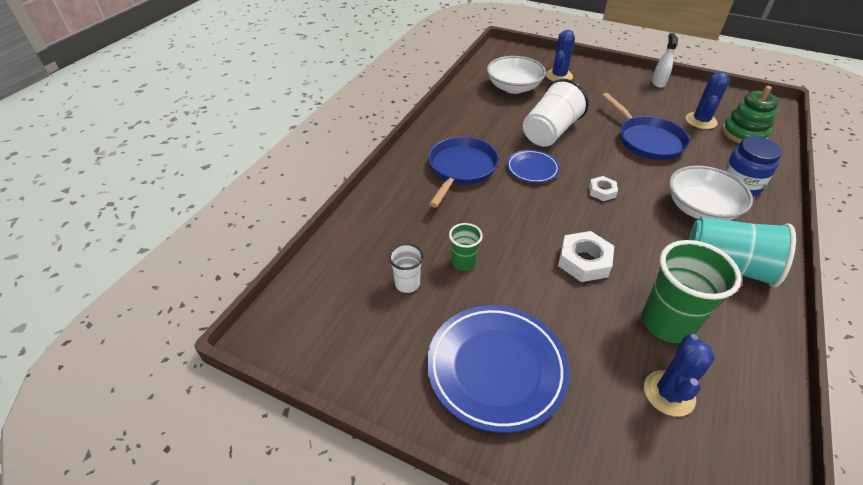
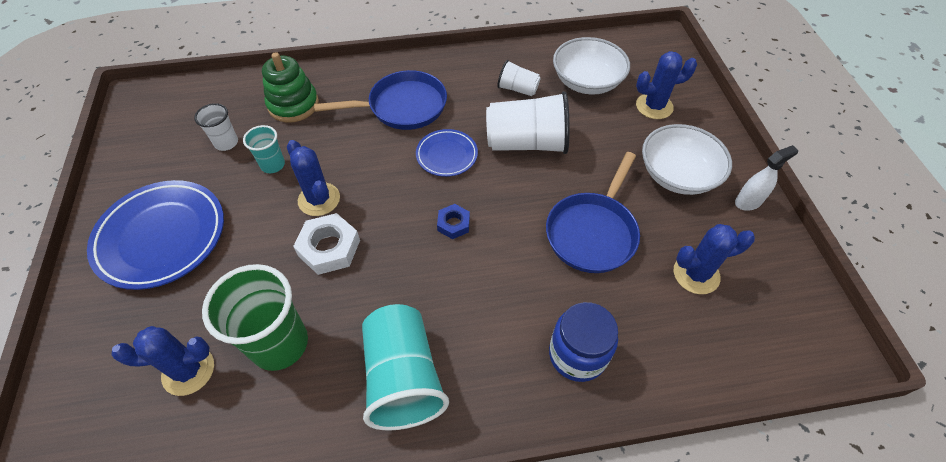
camera: 55 degrees right, 10 degrees up
(463, 262) = (273, 165): green cup -> turquoise cup
(494, 114) = (517, 89): none -> white cup
(527, 249) = (319, 199): none -> blue cactus
(602, 191) = (453, 224): white nut -> blue nut
(700, 209) = (492, 324): white bowl -> white bowl (677, 174)
(744, 133) = (713, 332): green stacking toy -> green stacking toy (293, 105)

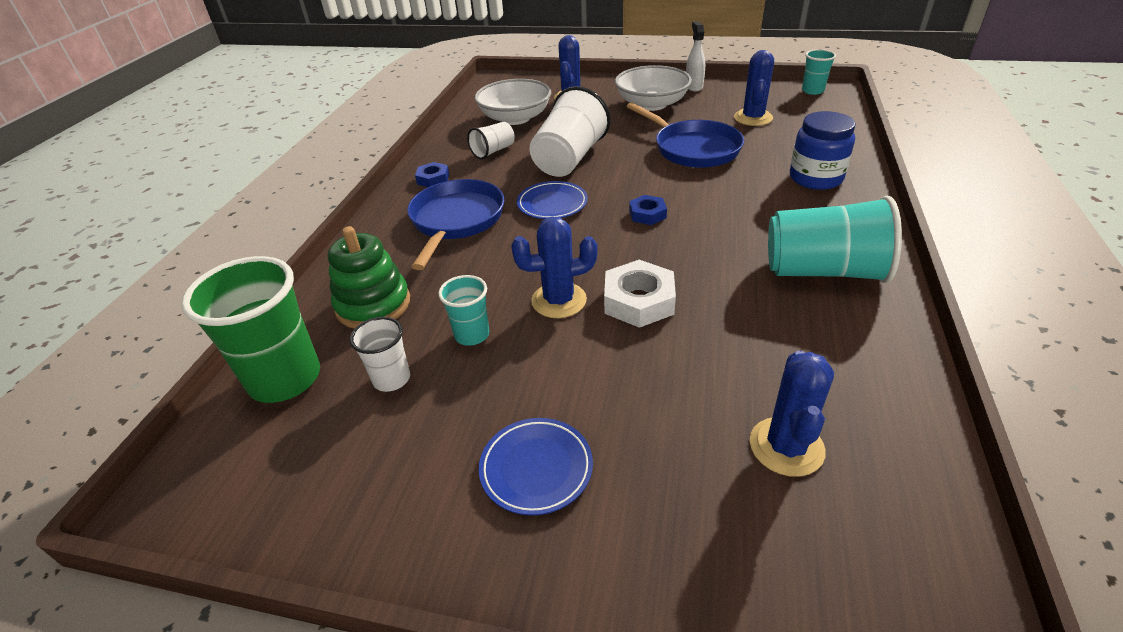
camera: 65 degrees left, 15 degrees down
(161, 237) = (536, 468): blue plate -> blue plate, size x0.54
(279, 344) = (764, 355): green cup -> green cup (285, 379)
(457, 71) = (433, 179): none -> blue nut
(817, 329) = (812, 91): none -> turquoise cup

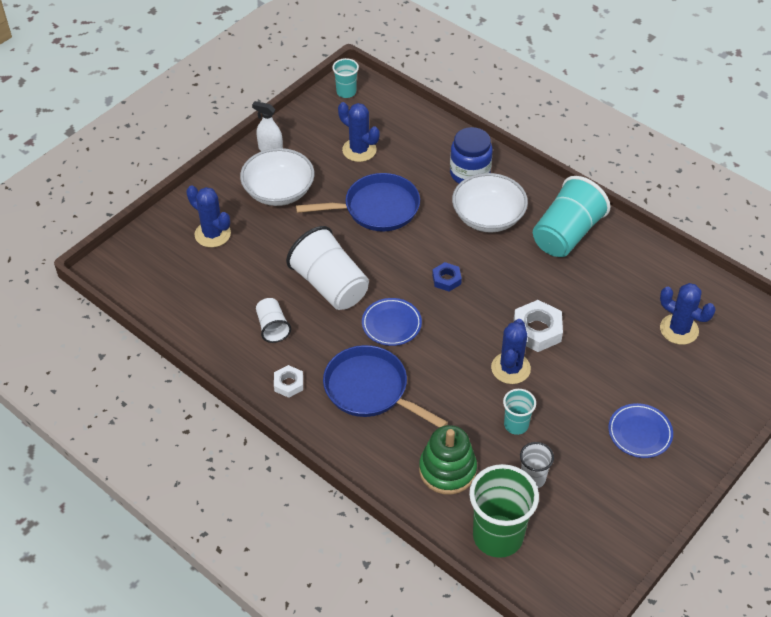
camera: 65 degrees left, 10 degrees up
(433, 179) = (288, 384): blue nut -> white nut
(515, 118) = (219, 288): white bowl -> white bowl (488, 217)

